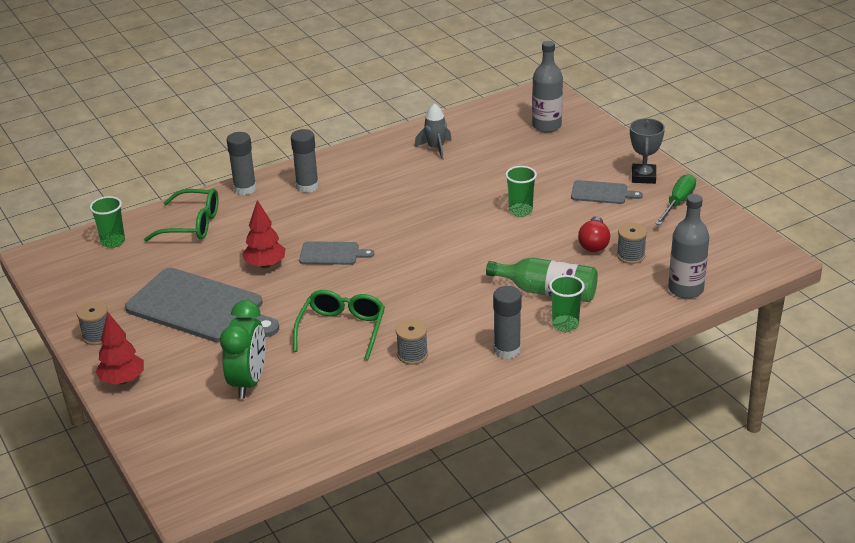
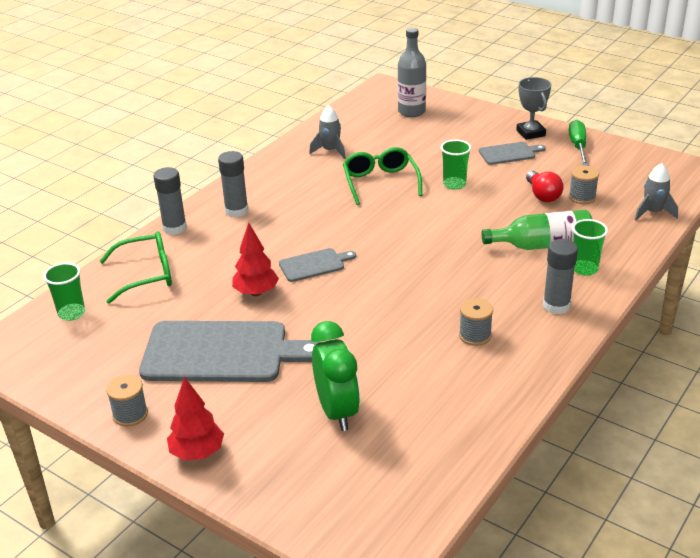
camera: 25 degrees left, 0 degrees up
(342, 330) = (387, 332): green glasses -> green glasses (380, 182)
(685, 289) = (653, 212): grey bottle -> grey rocket

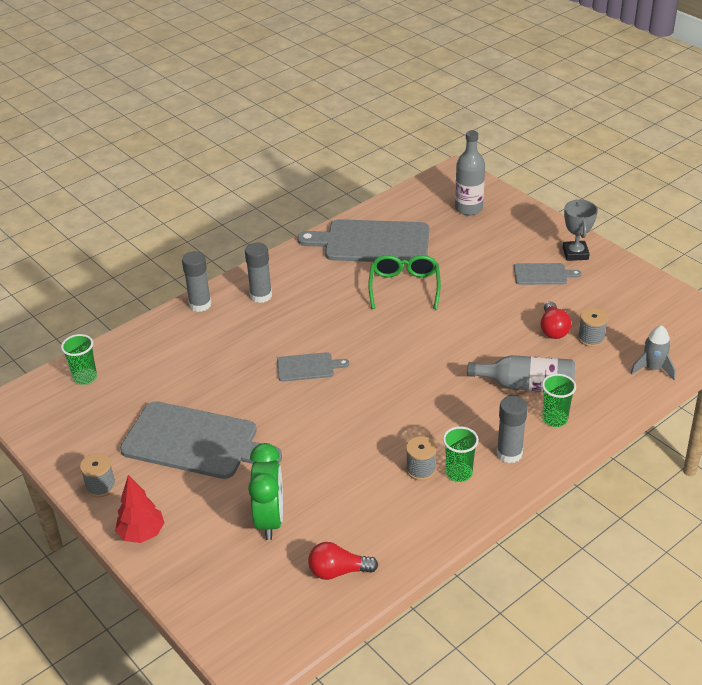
camera: 15 degrees right, 5 degrees up
(146, 275) = (159, 350): green glasses -> none
(256, 292) = (246, 387): red tree -> none
(330, 151) = (372, 242): grey rocket -> grey cutting board
(434, 446) = (338, 571): none -> red light bulb
(454, 184) = (473, 301): green cup -> green cup (459, 473)
(542, 245) = (527, 385): green bottle -> grey bottle
(578, 146) = (615, 277): green screwdriver -> none

